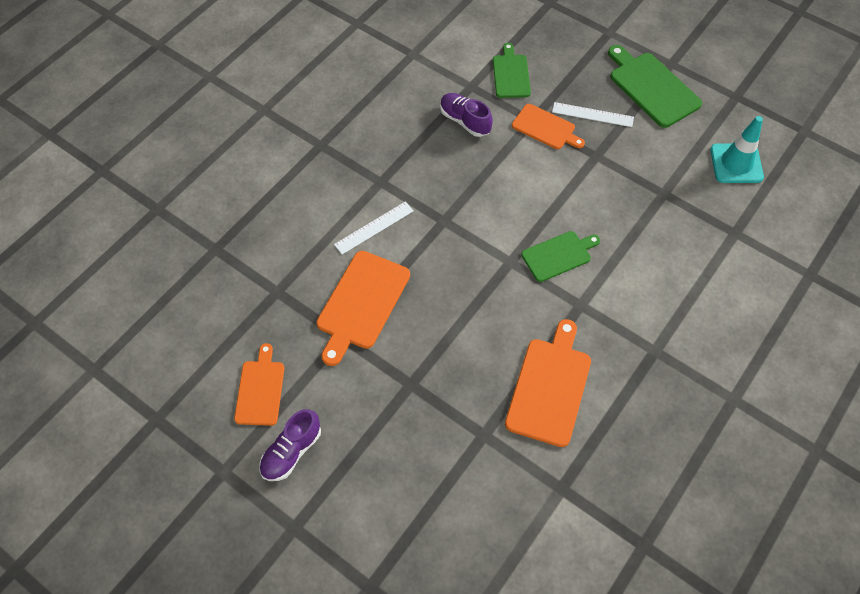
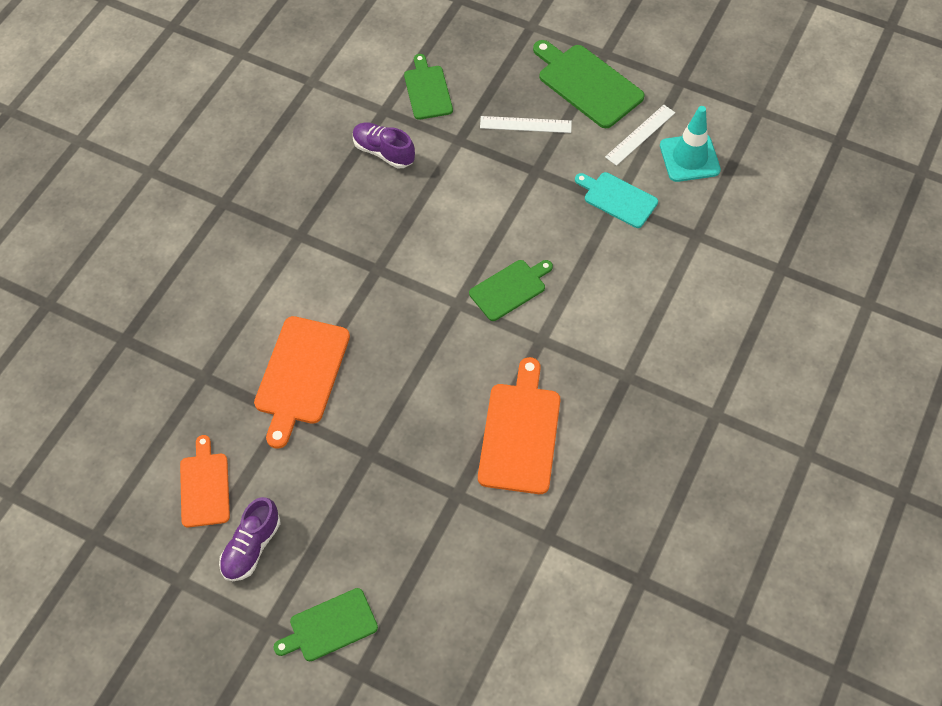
camera: 10 degrees left, 0 degrees up
(349, 538) = (330, 626): none -> green cutting board
(374, 227) = (300, 288): white ruler -> white ruler (640, 135)
(545, 128) = (475, 147): orange cutting board -> none
(666, 190) = (618, 199): none -> turquoise cutting board

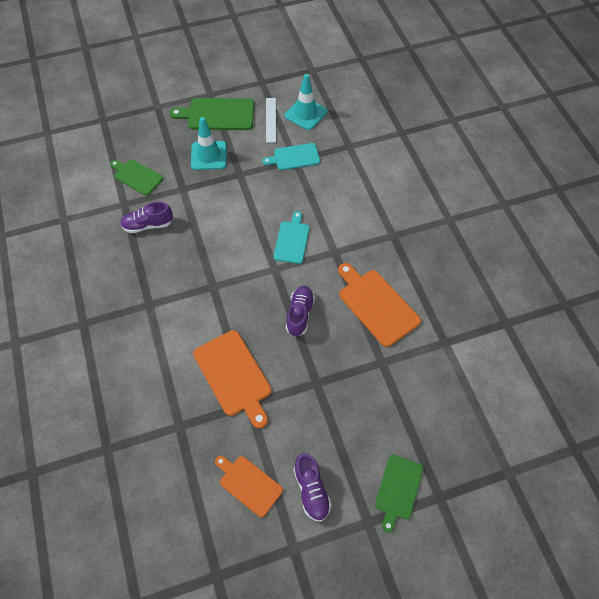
camera: 45 degrees left, 0 degrees up
(430, 372) = (300, 314): none -> purple shoe
(510, 289) = (292, 240): green cutting board -> turquoise cutting board
(525, 124) = (209, 156): white ruler -> turquoise traffic cone

